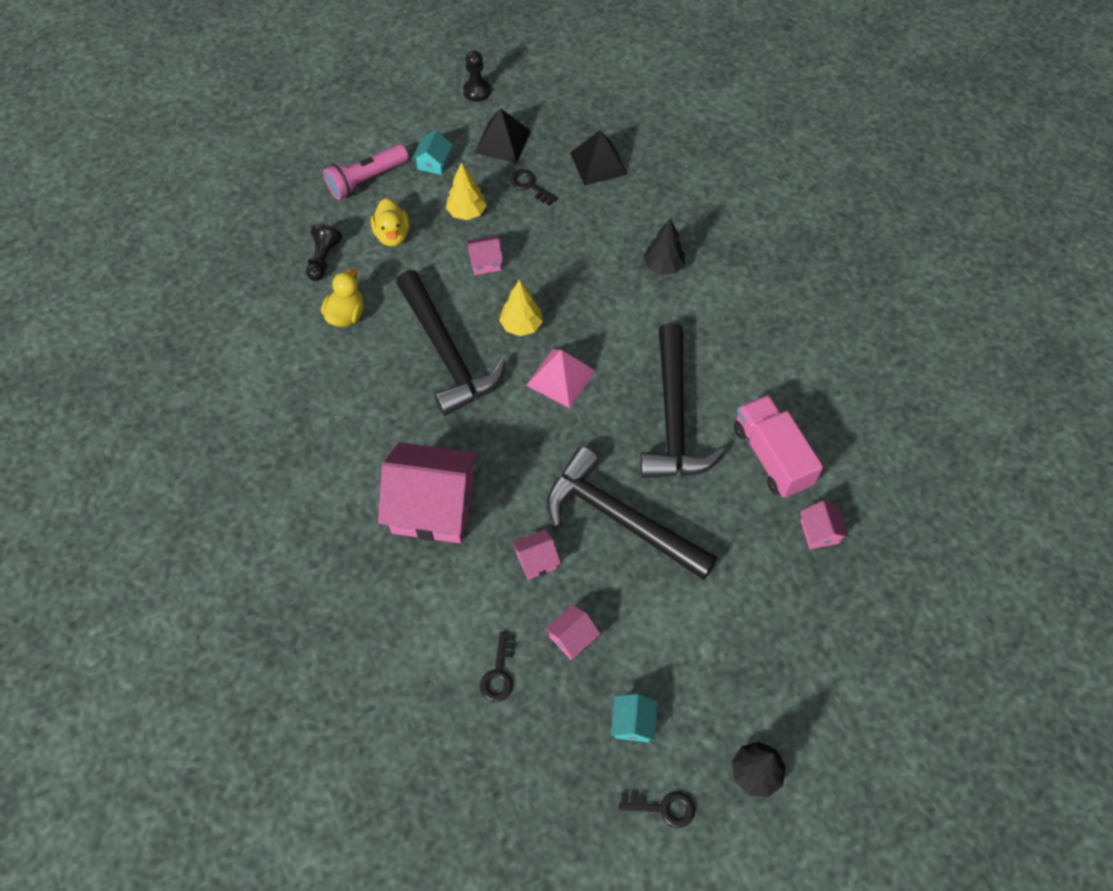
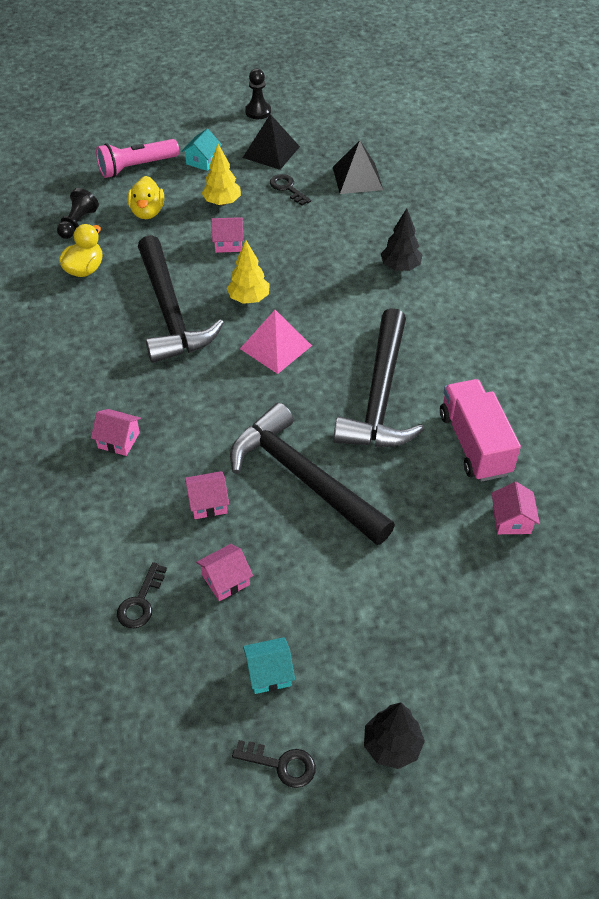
camera: 10 degrees right, 10 degrees down
(433, 506) = (119, 440): pink house -> pink house, size x0.44
(633, 723) = (269, 673): turquoise house -> turquoise house turned 60 degrees clockwise

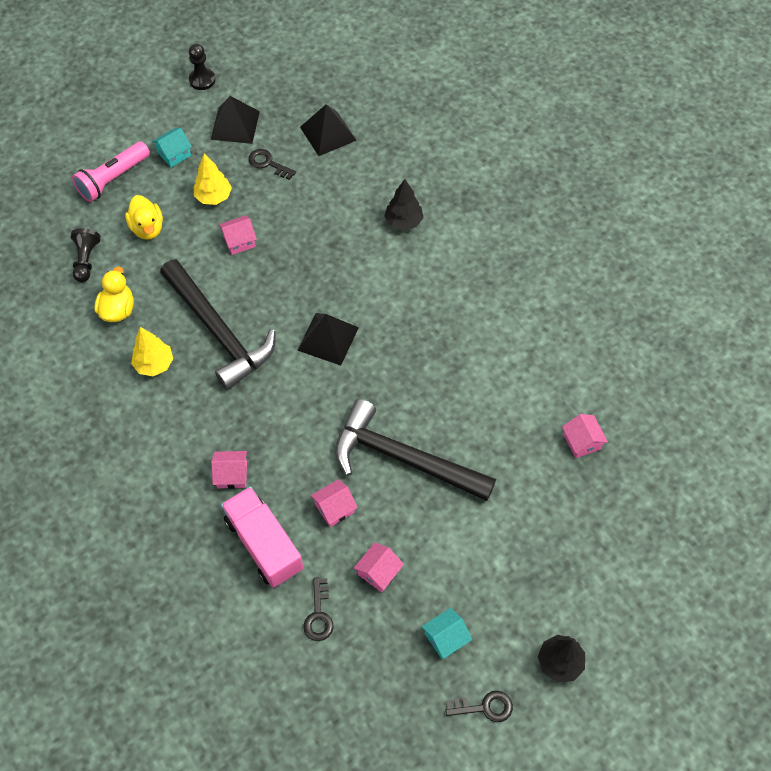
camera: 20 degrees left, 10 degrees up
(202, 161) = (174, 154): turquoise house -> turquoise house turned 45 degrees clockwise
(249, 298) = (283, 295): yellow tree -> yellow tree (154, 364)
(276, 347) = (328, 338): pink pyramid -> black pyramid
(380, 396) = (436, 359): black hammer -> none
(474, 443) = (529, 381): pink truck -> pink truck (264, 544)

